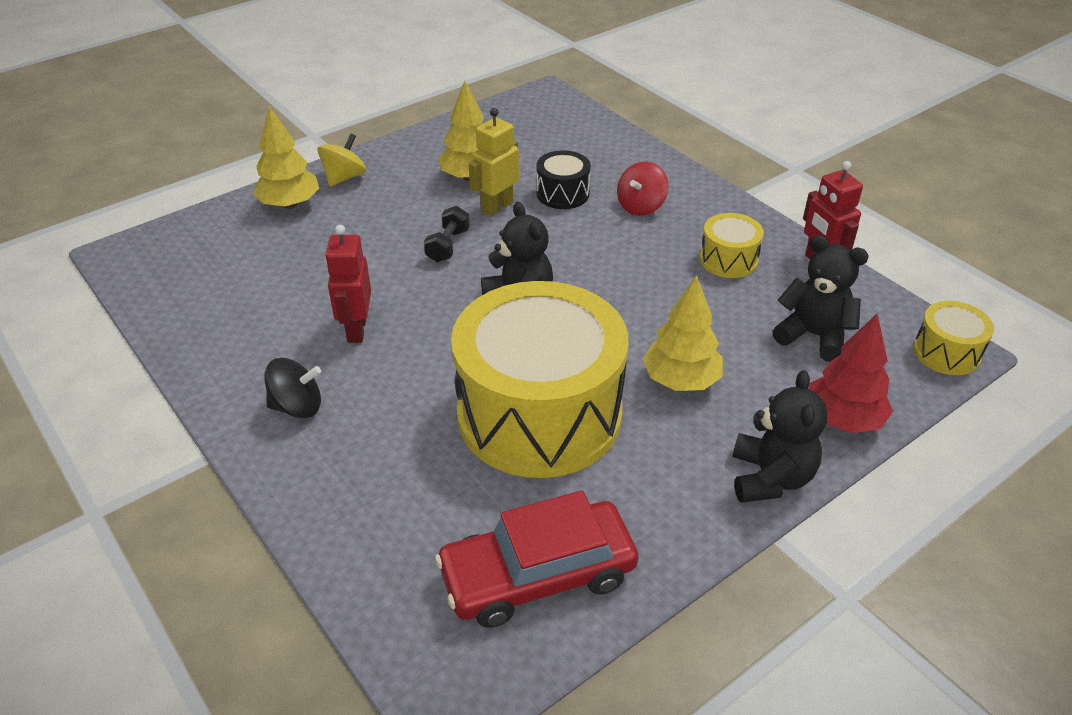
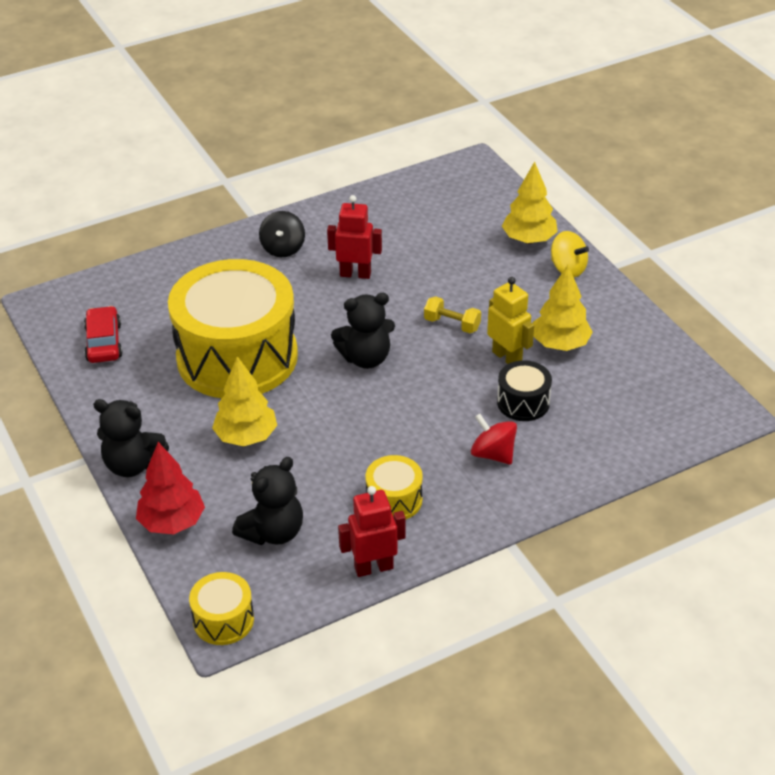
camera: 100 degrees right, 0 degrees up
(448, 246) = (452, 324): black dumbbell -> yellow dumbbell
(537, 575) = (104, 342): red car -> red car, size x0.63

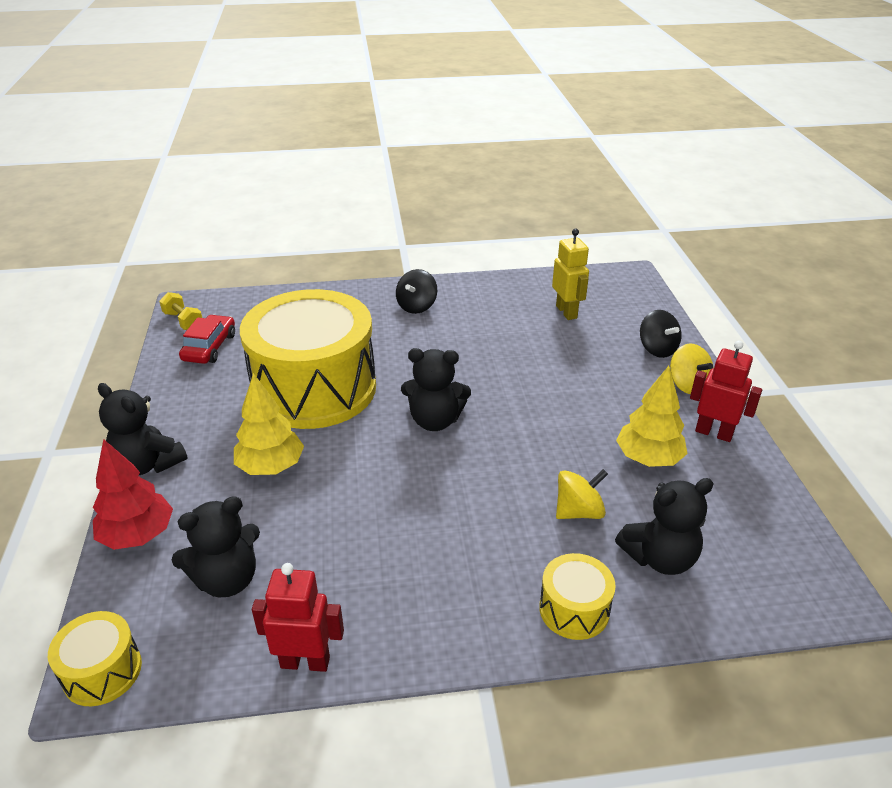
camera: 20 degrees right, 5 degrees down
(355, 274) = (469, 342): red robot -> red robot (714, 433)
(394, 500) = (377, 583): yellow drum -> yellow drum (574, 609)
(452, 324) = (540, 410): yellow dumbbell -> yellow dumbbell (183, 321)
(493, 454) = (516, 562): red spinning top -> none
(507, 357) = (583, 457): yellow robot -> yellow robot (566, 312)
(523, 402) = (578, 511): black drum -> yellow spinning top
(529, 239) = (657, 349): yellow tree -> black spinning top
(598, 420) = (659, 558): none -> black teddy bear

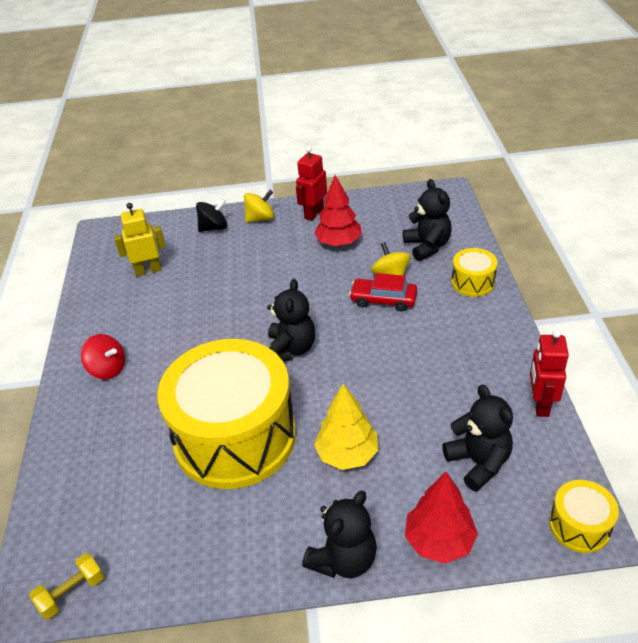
camera: 85 degrees left, 5 degrees up
(210, 347) = (140, 548): red car -> red car (383, 300)
(416, 306) = (107, 369): black spinning top -> red spinning top
(648, 458) = (338, 243): yellow tree -> red tree

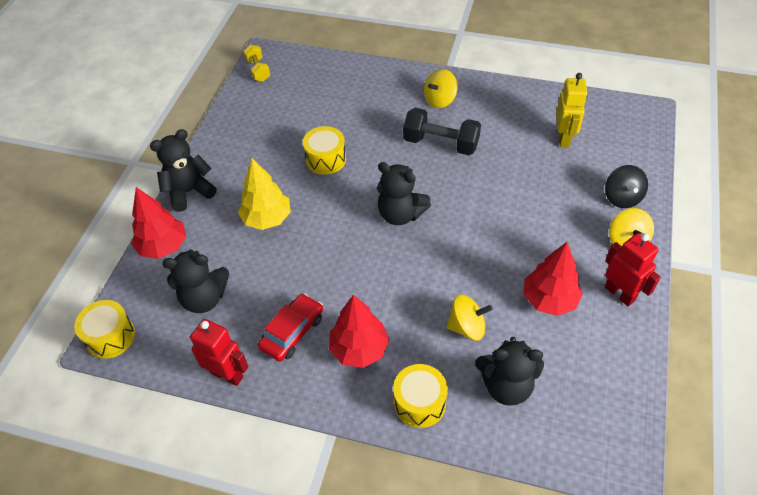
camera: 110 degrees right, 10 degrees up
(107, 369) = (440, 100): red spinning top -> yellow spinning top
(180, 349) = (441, 144): none -> black dumbbell
(235, 437) = (326, 159): yellow drum -> yellow drum, size x0.42
(343, 559) = (189, 192): black teddy bear -> black teddy bear turned 90 degrees clockwise
(383, 300) = (432, 306): red car -> red car (292, 332)
(452, 328) = (359, 349): none -> red tree

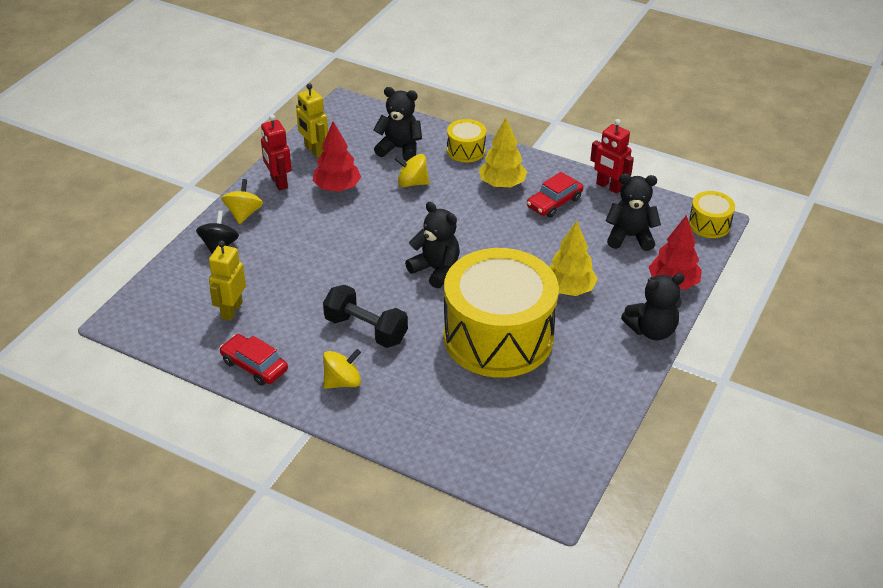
camera: 170 degrees left, 10 degrees down
(258, 70) = (567, 476): yellow dumbbell -> none
(326, 159) = (498, 337): yellow drum -> yellow drum, size x2.39
(359, 349) = (502, 184): red tree -> yellow tree
(514, 98) = (254, 366): none -> red car
(611, 357) = (314, 150): none -> yellow robot

